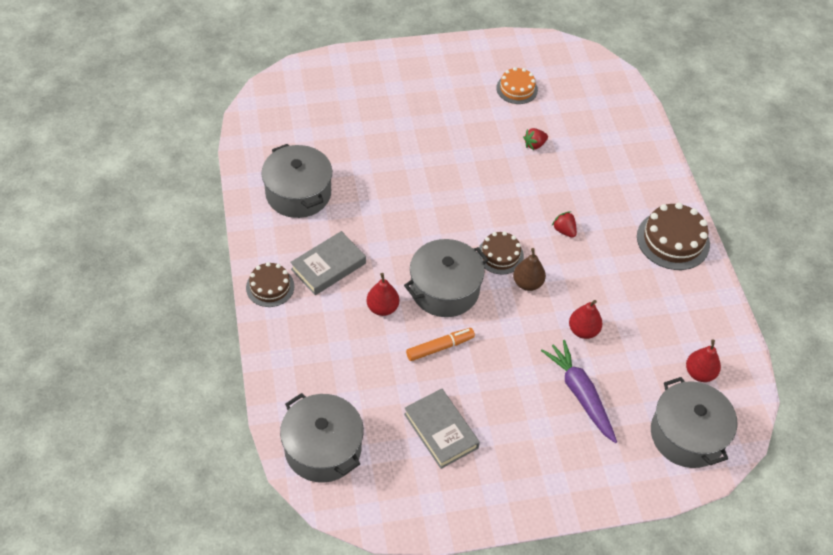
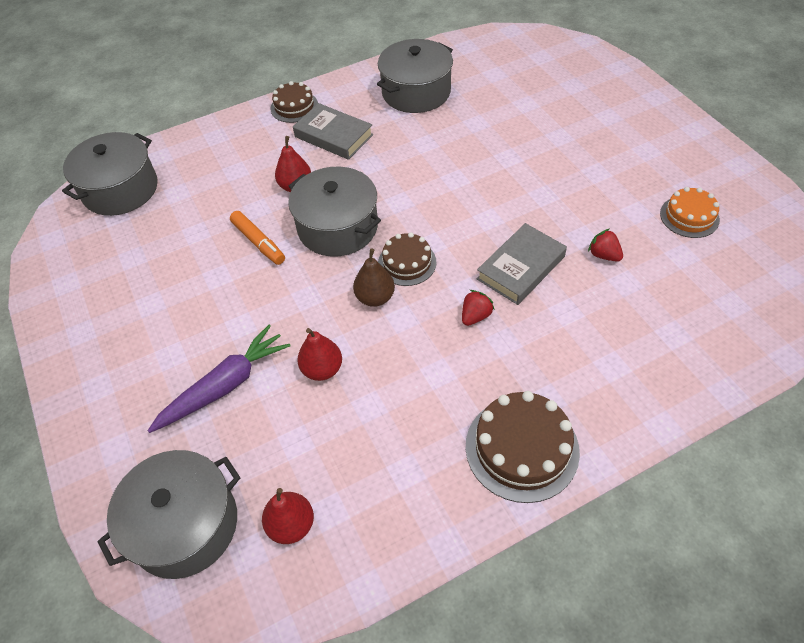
camera: 80 degrees right, 0 degrees up
(441, 431) = (152, 269): grey book -> grey book (521, 268)

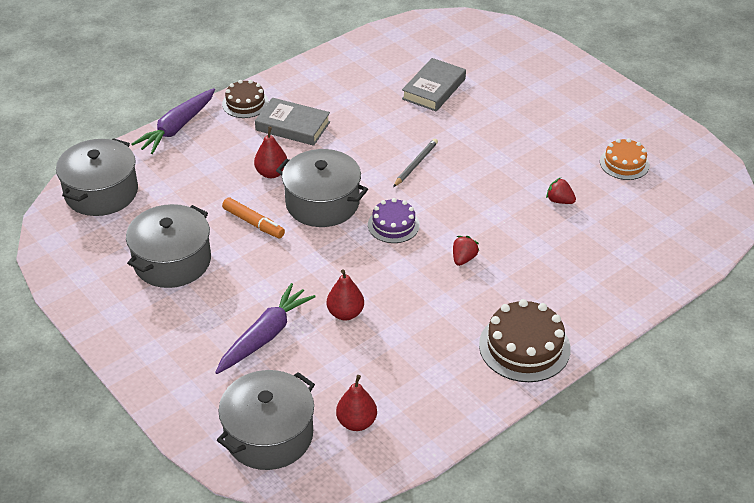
camera: 15 degrees left, 10 degrees down
(219, 127) = (177, 128): none -> purple carrot
(375, 297) = (374, 255): brown pear -> none
(407, 263) = (393, 225): brown cake -> purple cake
(416, 92) = (359, 80): grey pot -> grey pot (172, 261)
(450, 192) = (415, 164): none -> grey pencil
(521, 268) = (492, 218): grey book -> grey book (434, 89)

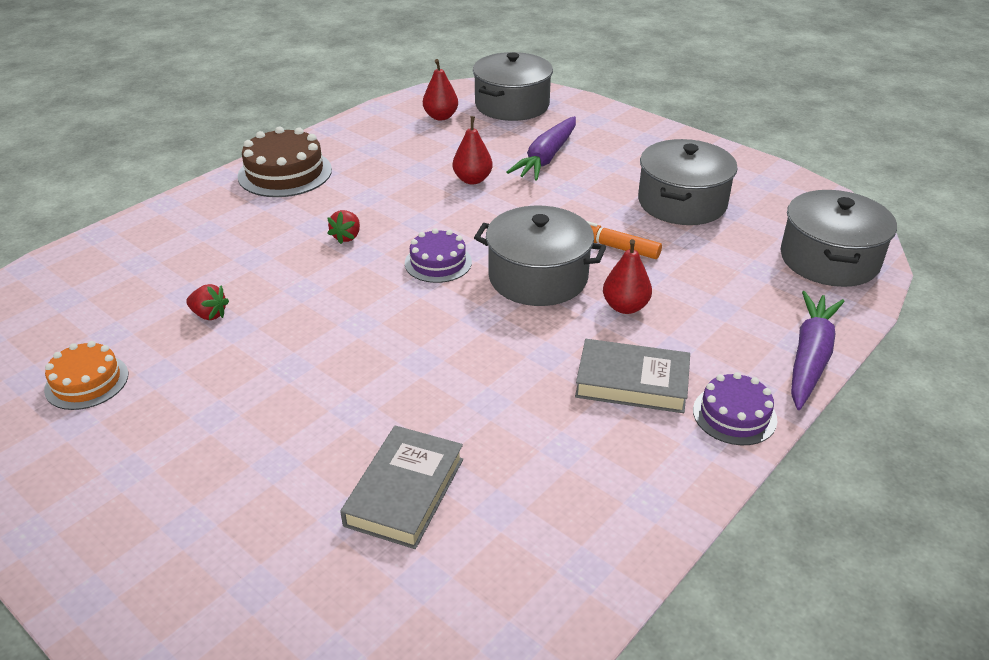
camera: 170 degrees right, 5 degrees down
(245, 103) = (734, 415): brown cake -> purple cake
(415, 164) = (420, 342): grey pencil -> none

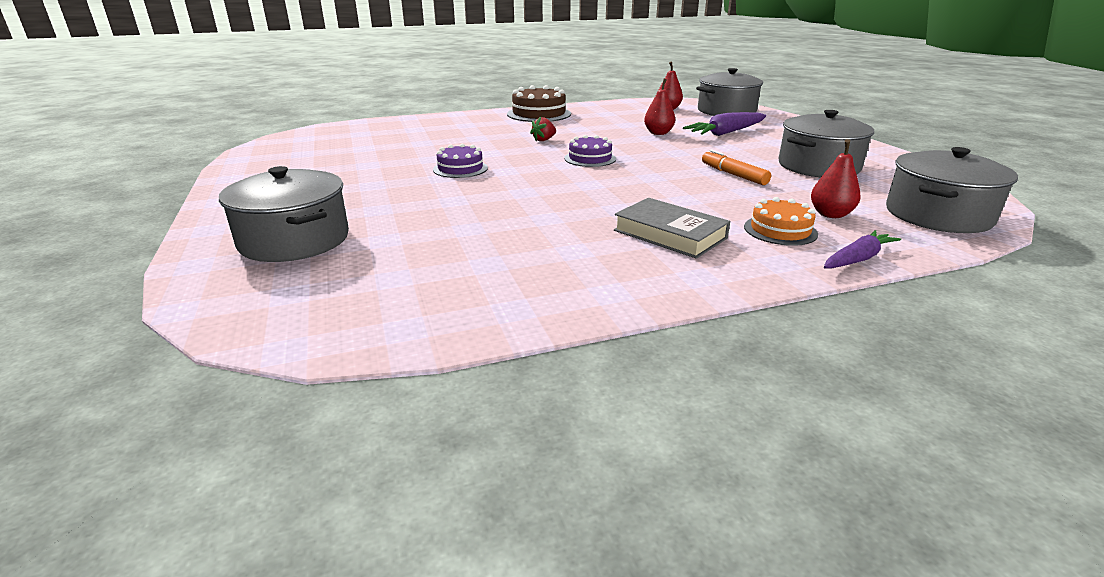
camera: 30 degrees right, 10 degrees down
(87, 382) = (327, 160): orange cake -> orange cake (780, 230)
(209, 315) = (423, 151): red strawberry -> none
(405, 492) = (436, 239): grey book -> none
(538, 277) = (654, 176): grey pot -> grey pot (294, 240)
(625, 307) = (708, 201): red pear -> red pear (830, 214)
(734, 415) = (743, 270): purple cake -> purple cake (460, 169)
(810, 357) = (857, 259): purple carrot -> purple carrot, size x0.65

